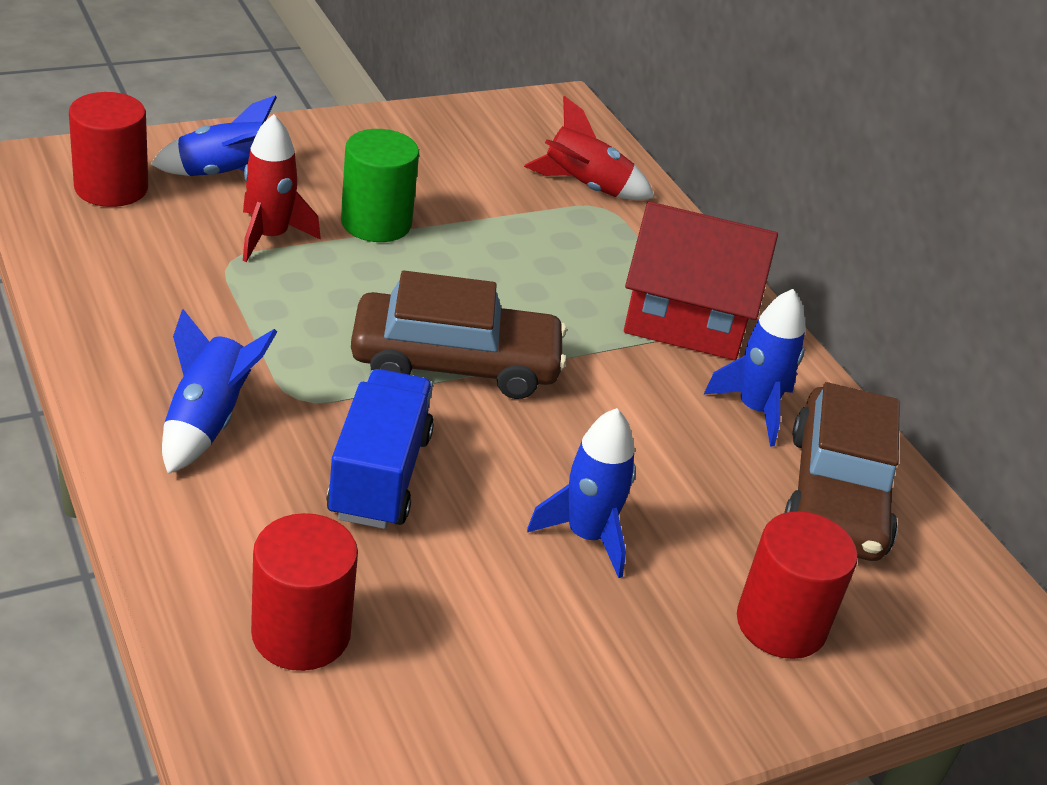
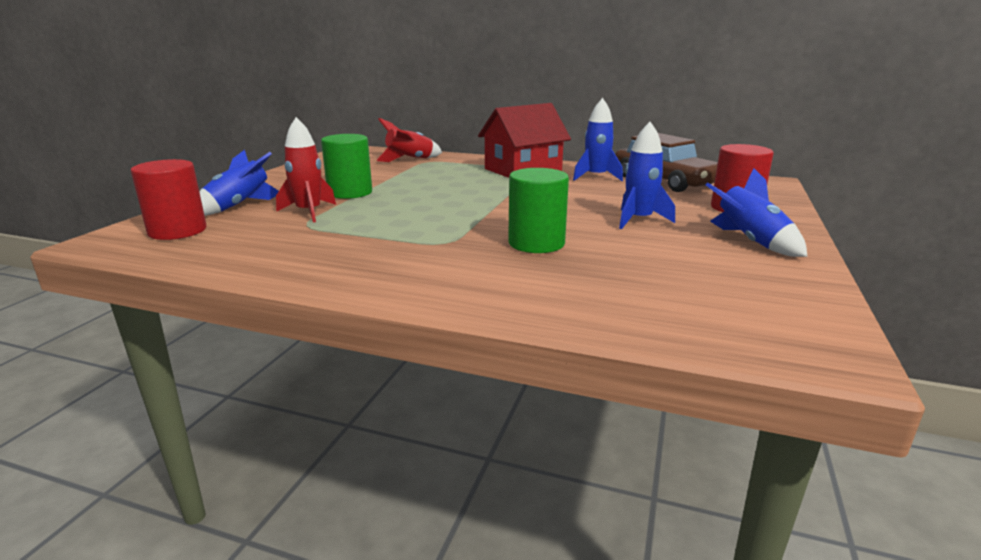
camera: 40 degrees left, 15 degrees down
(207, 422) = (424, 267): blue rocket -> blue rocket (750, 242)
(301, 633) = (639, 296): red cylinder -> none
(380, 476) = (536, 243): blue truck -> green cylinder
(455, 363) = (479, 208): brown car -> none

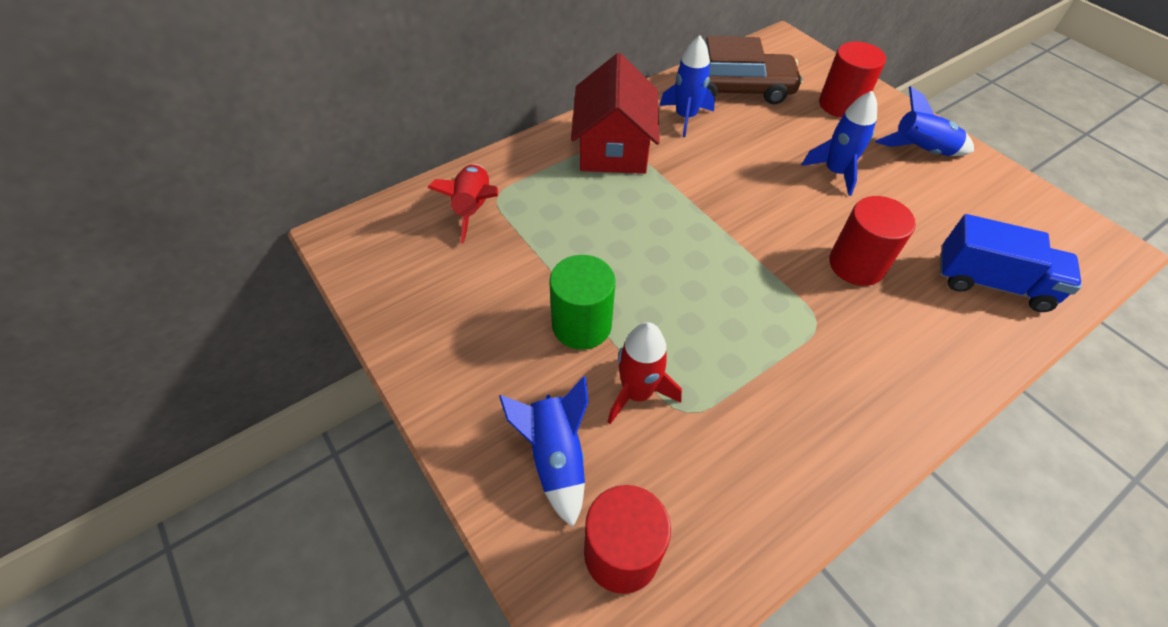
camera: 55 degrees left, 30 degrees up
(536, 243) = (856, 265): green cylinder -> red cylinder
(618, 295) = (991, 283): none -> blue truck

